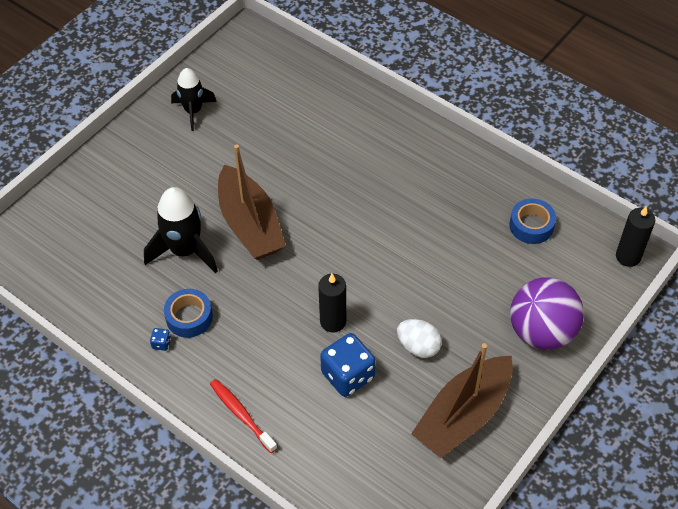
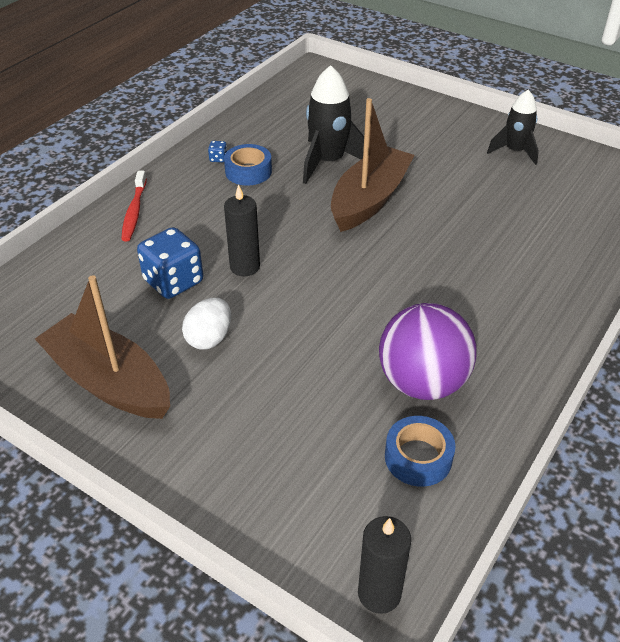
camera: 85 degrees right, 10 degrees down
(241, 415) = (134, 211): red toothbrush -> red toothbrush turned 135 degrees clockwise
(250, 224) = (369, 200): brown boat -> brown boat turned 150 degrees clockwise
(541, 332) = (230, 466): purple ball -> purple ball (422, 382)

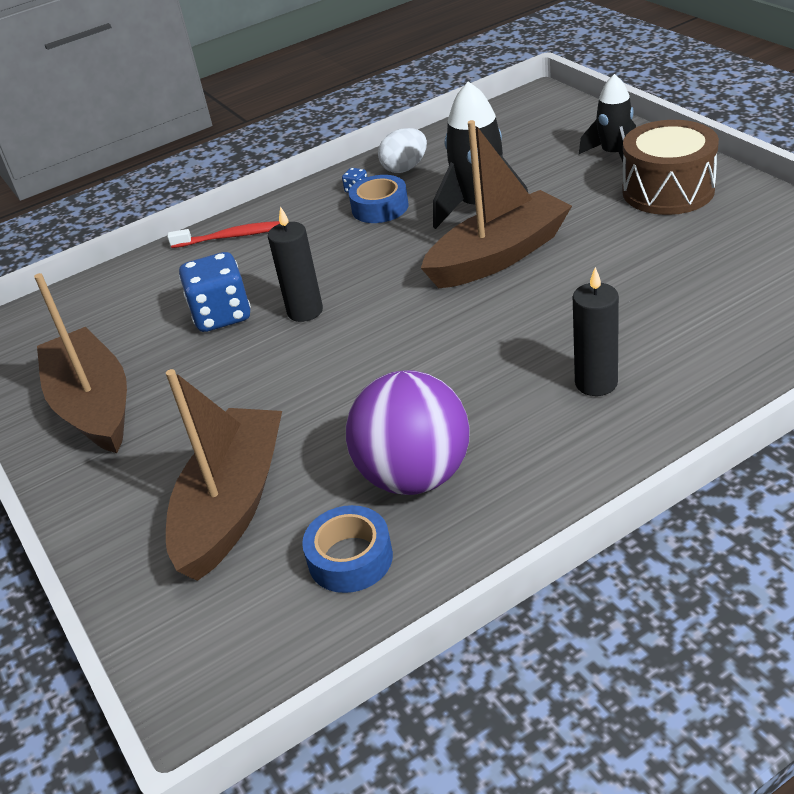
camera: 30 degrees right, 5 degrees down
(134, 211) = (232, 237): red toothbrush -> red toothbrush turned 120 degrees counterclockwise
(209, 338) = (217, 381): white egg -> white egg (405, 168)
(295, 439) = (232, 505): none -> brown boat
(379, 593) = (205, 691): black candle -> black candle (596, 383)
(457, 135) = (668, 191): none -> brown drum
(514, 151) = (734, 218): black rocket -> black rocket (614, 154)

